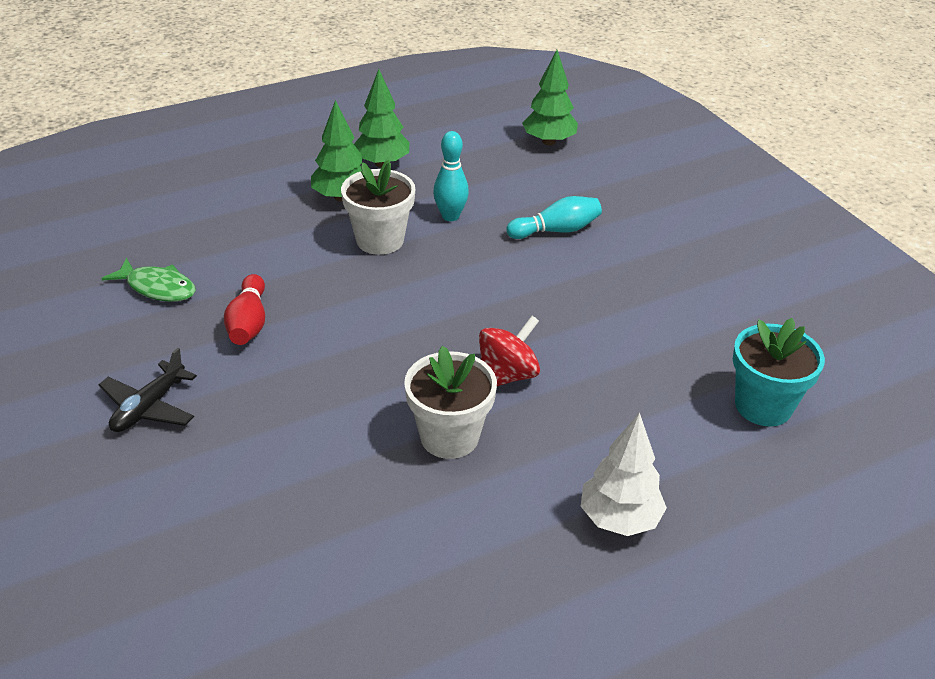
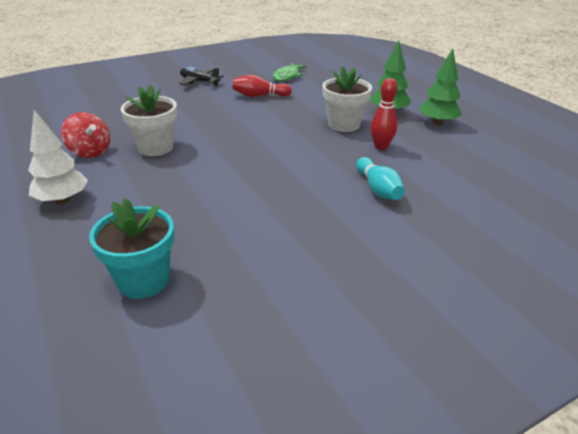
camera: 90 degrees right, 5 degrees down
(450, 216) = (381, 147): turquoise bowling pin -> red bowling pin
(507, 375) = (205, 165): red spinning top -> red spinning top (90, 152)
(549, 141) = (521, 190): green tree -> none

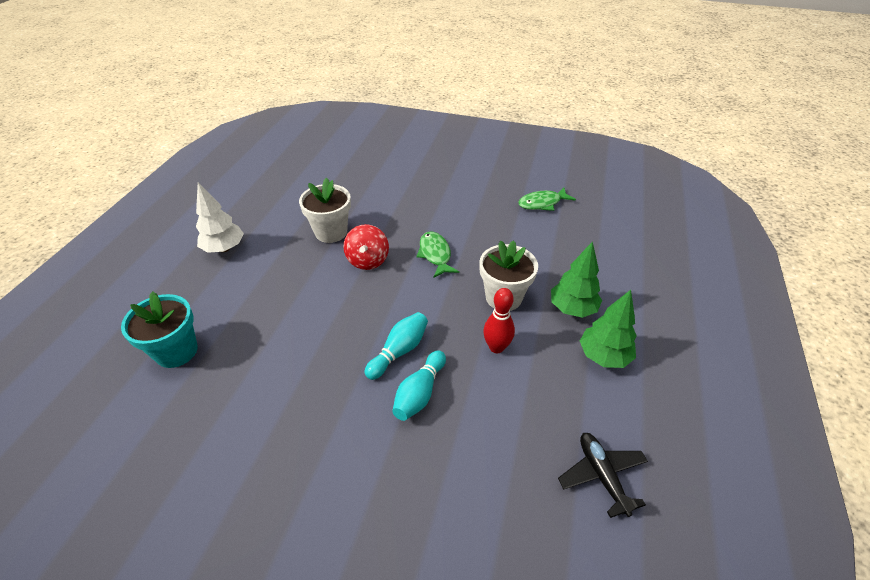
camera: 45 degrees right, 10 degrees up
(90, 152) = (290, 211): red spinning top -> red spinning top (368, 260)
(199, 81) = (456, 172): black plane -> black plane (601, 475)
(259, 96) = (481, 216): red bowling pin -> none
(263, 125) = (435, 254): none -> green fish
(329, 179) = (399, 351): none -> turquoise bowling pin

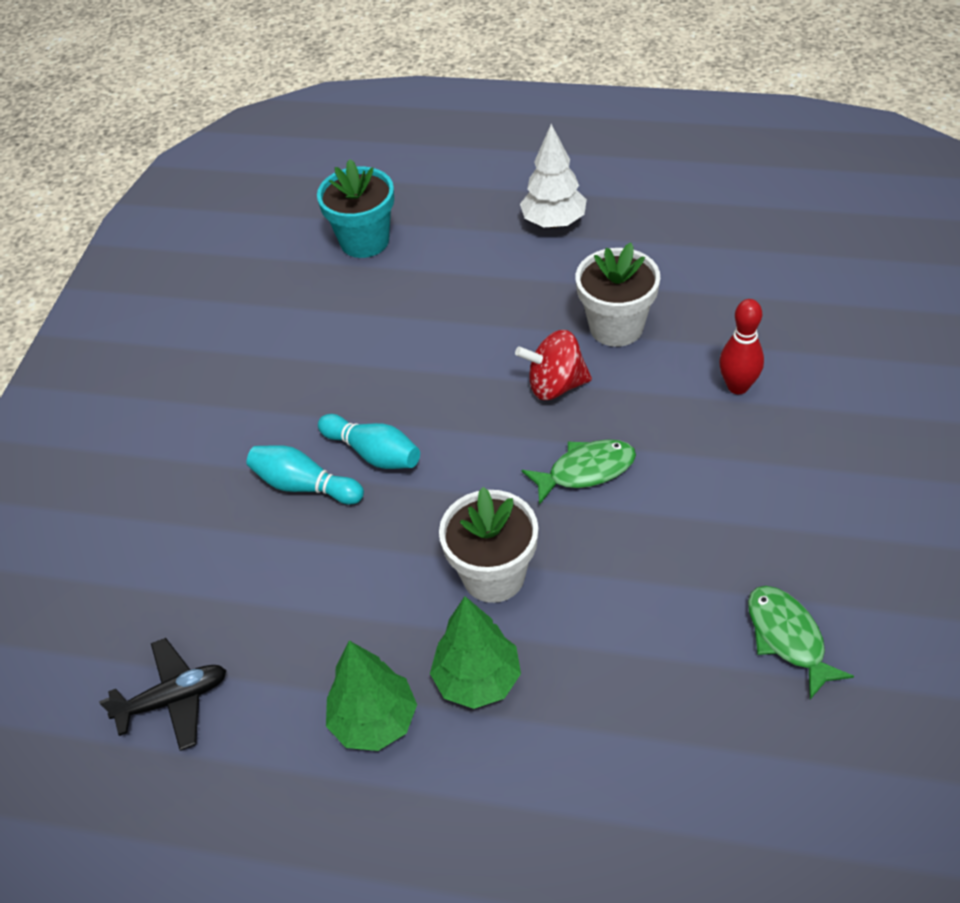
camera: 90 degrees right, 5 degrees up
(496, 347) = (386, 570): red bowling pin -> red bowling pin (738, 386)

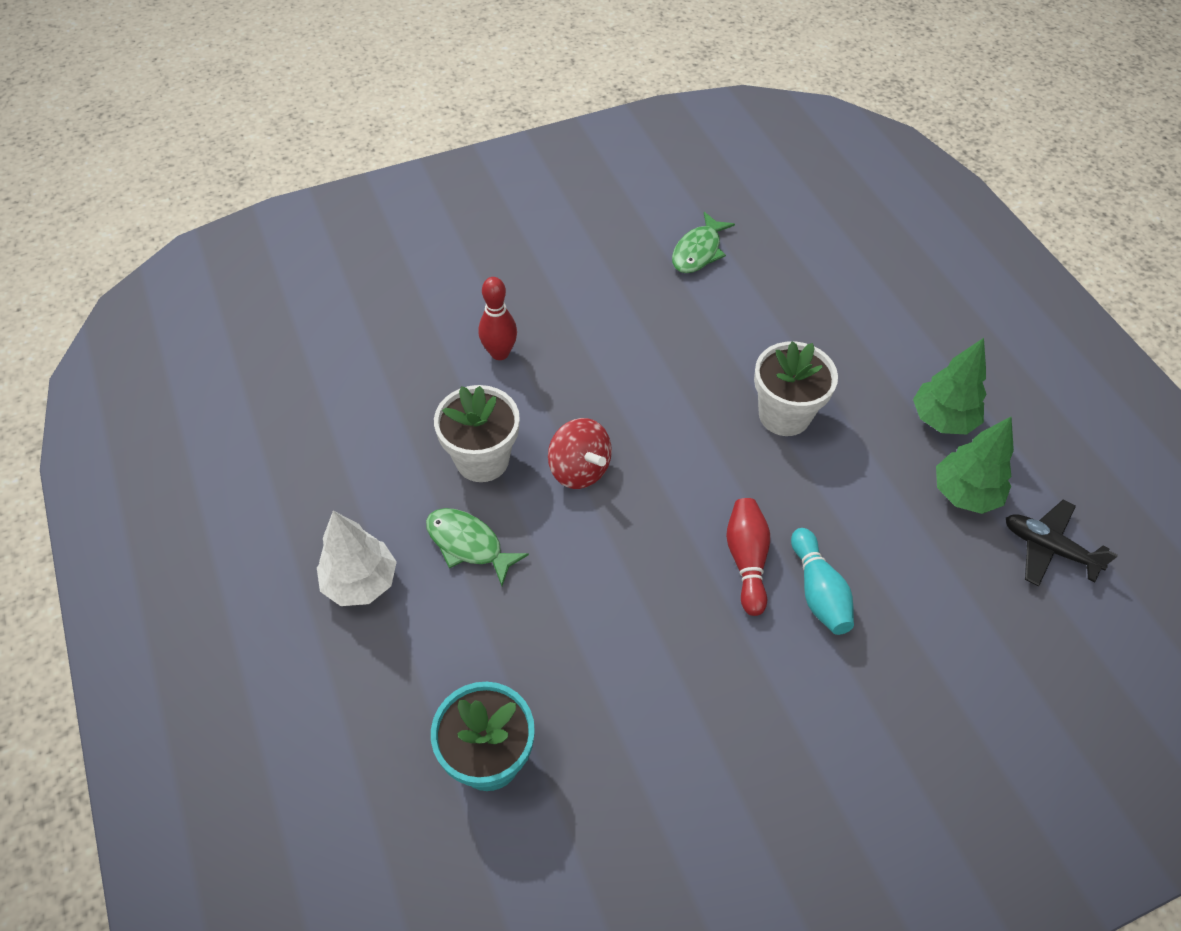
camera: 130 degrees left, 5 degrees up
(373, 453) = (747, 560): turquoise bowling pin -> red bowling pin
(477, 680) = (864, 382): green tree -> green tree (964, 494)
(586, 471) = (651, 407): green fish -> green fish (468, 544)

